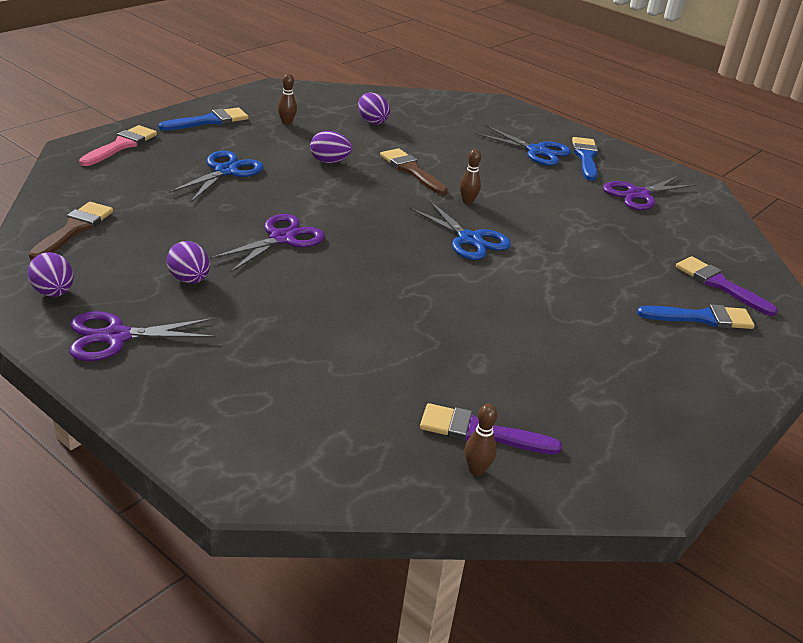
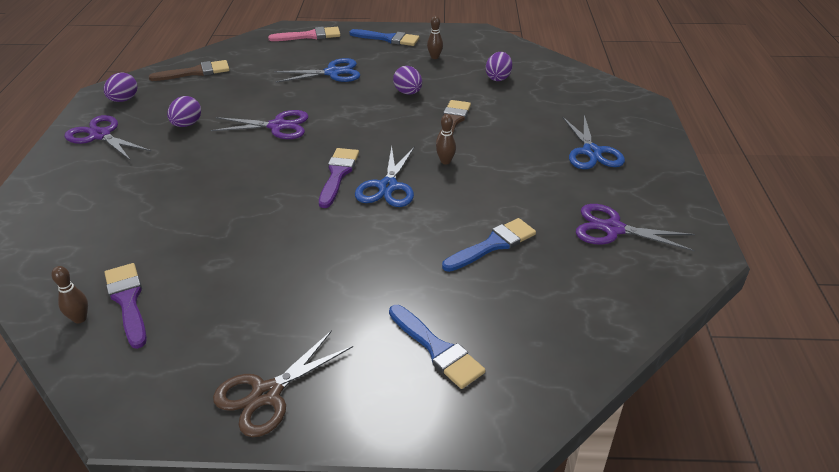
camera: 55 degrees right, 5 degrees up
(585, 157) = (630, 176): blue brush -> blue brush (493, 245)
(685, 409) = (267, 394): none -> brown scissors
(719, 284) = (518, 338): purple brush -> purple brush (338, 174)

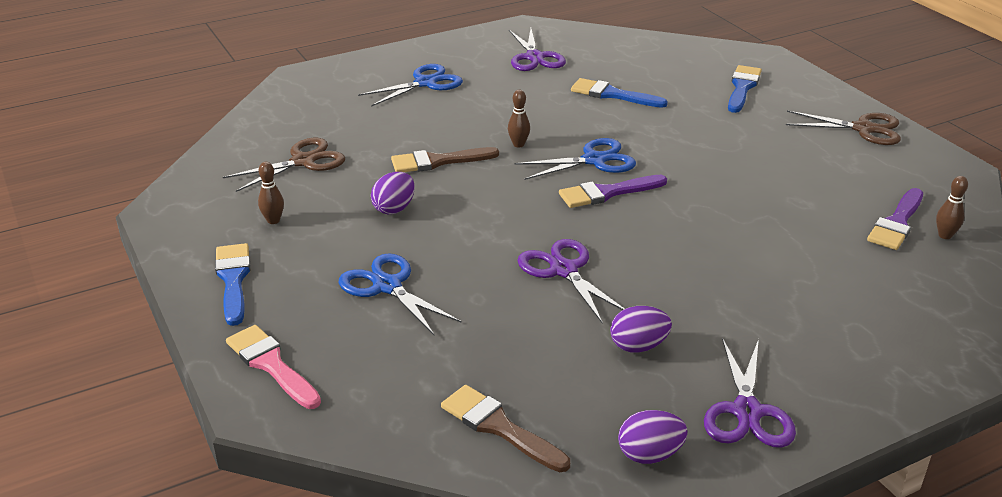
camera: 120 degrees left, 5 degrees down
(498, 78) = (303, 161): purple egg -> brown scissors

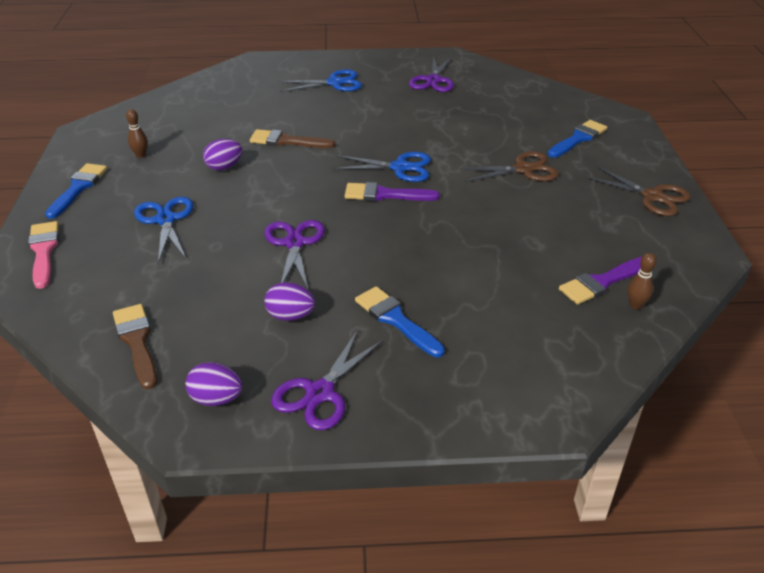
camera: 25 degrees right, 5 degrees up
(303, 161) = (199, 120): brown scissors -> brown scissors (523, 169)
(518, 144) = (356, 142): brown bowling pin -> none
(612, 94) = (465, 121): blue brush -> blue brush (396, 320)

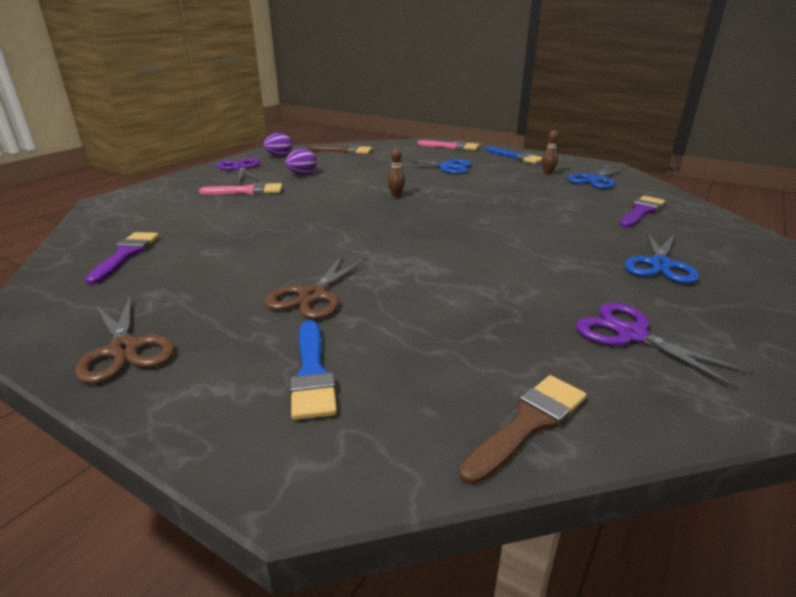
camera: 125 degrees right, 10 degrees down
(224, 167) = (498, 188): purple egg -> none
(287, 141) = (521, 213): brown brush -> brown brush (528, 424)
(294, 243) = (365, 187): purple scissors -> none
(385, 195) = (378, 223): purple brush -> purple brush (641, 211)
(396, 320) = (247, 191): blue brush -> pink brush
(400, 168) = (411, 240): blue scissors -> blue scissors (595, 180)
(635, 305) = (83, 255): brown bowling pin -> brown bowling pin (396, 195)
(652, 196) = (124, 349): brown scissors -> brown scissors turned 105 degrees counterclockwise

